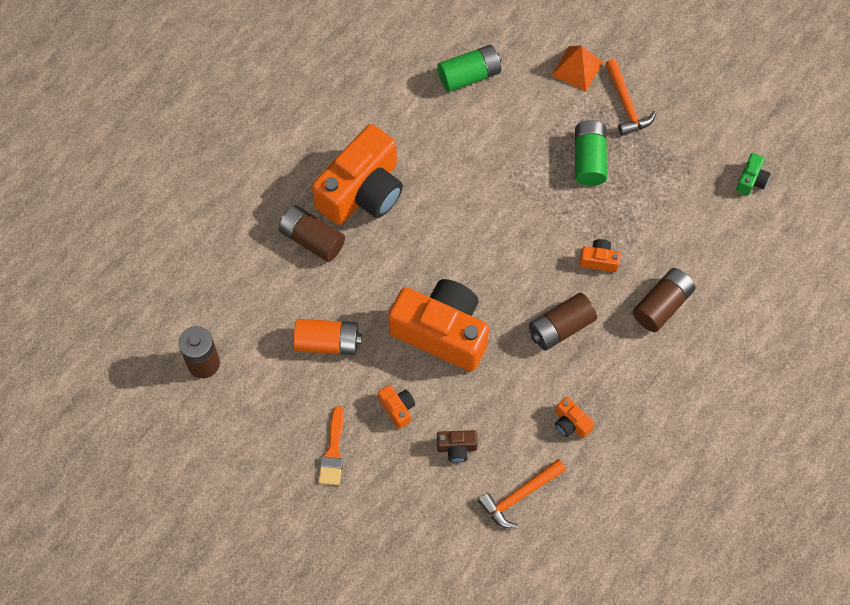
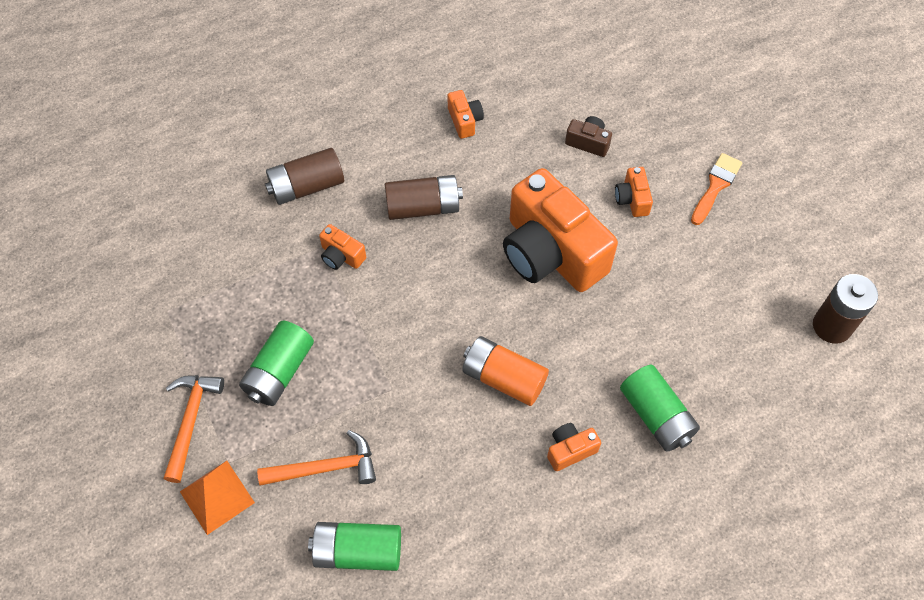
camera: 155 degrees left, 5 degrees down
(312, 239) = (656, 416): brown battery -> green battery
(328, 342) = (681, 292): orange battery -> orange battery (503, 378)
(362, 191) = (570, 450): orange camera -> orange camera, size x0.41
(519, 496) = (548, 82): orange hammer -> orange hammer (326, 467)
(751, 180) = (121, 270): green camera -> none

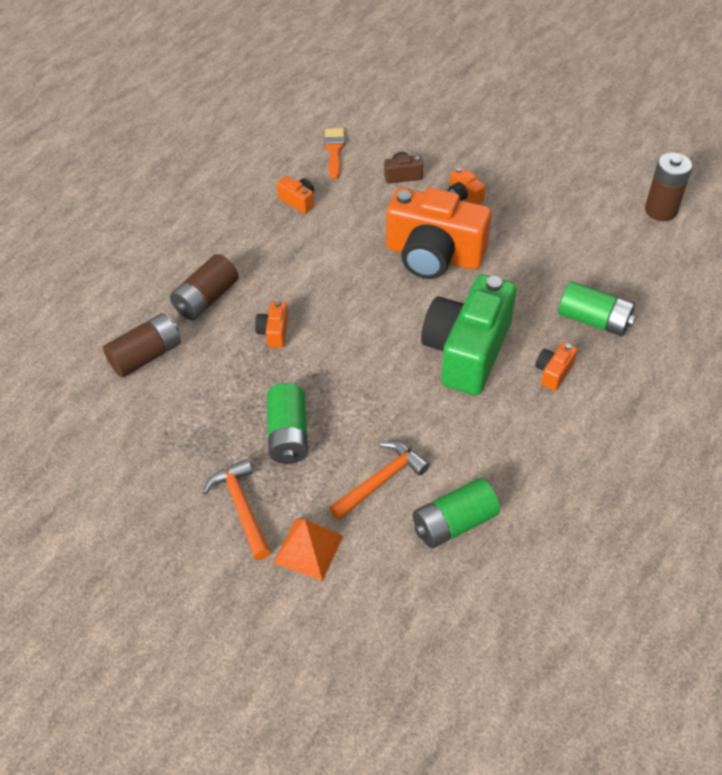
camera: 30 degrees left, 10 degrees down
(341, 256) = (274, 332): orange camera -> orange camera turned 90 degrees clockwise
(423, 207) = (312, 270): brown battery -> brown battery (146, 355)
(503, 378) = (467, 351): orange battery -> green camera
(716, 186) = (514, 163): orange brush -> orange brush (334, 150)

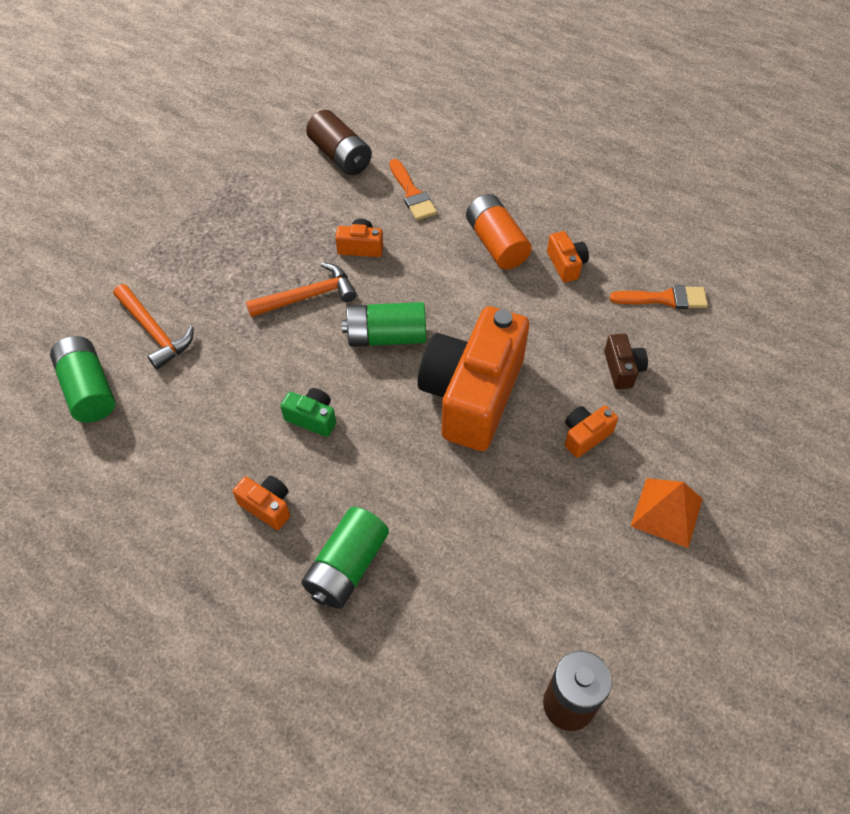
camera: 90 degrees right, 5 degrees up
(206, 299) = (412, 194): brown battery -> orange brush
(241, 507) = (152, 229): orange hammer -> orange hammer (308, 296)
(273, 242) = (496, 244): none -> orange battery
(288, 434) = (226, 261): green battery -> green battery (386, 336)
(298, 201) = (566, 264): orange camera -> orange camera turned 60 degrees counterclockwise
(308, 549) = (95, 276): orange pyramid -> orange pyramid (667, 512)
(467, 351) = (312, 418): green camera -> green camera, size x0.41

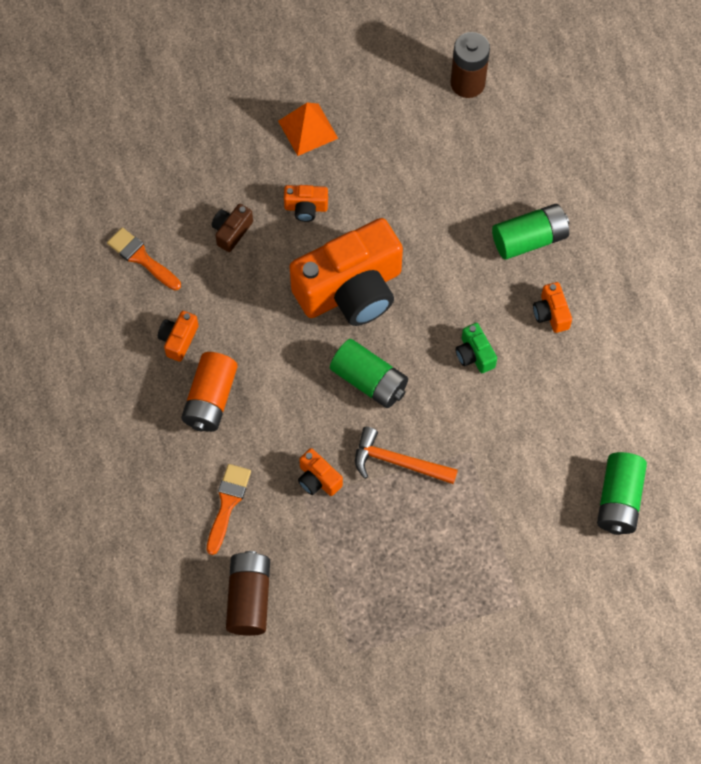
camera: 140 degrees left, 10 degrees up
(155, 332) = (538, 518): orange hammer -> none

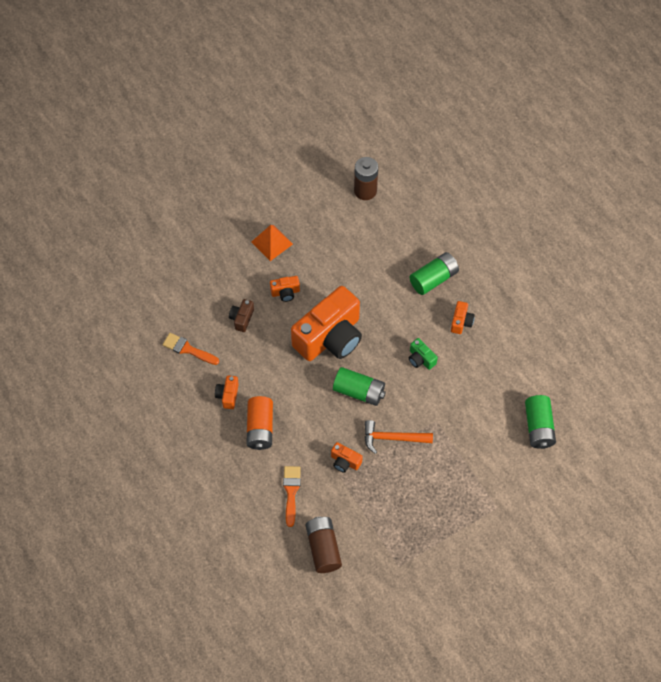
camera: 15 degrees left, 5 degrees down
(551, 313) = (461, 322): orange camera -> orange camera turned 135 degrees counterclockwise

